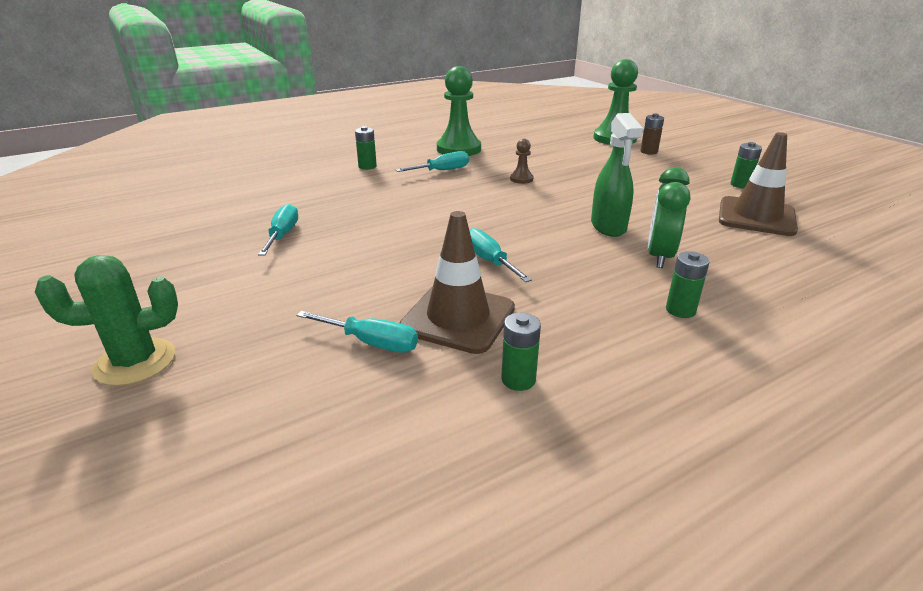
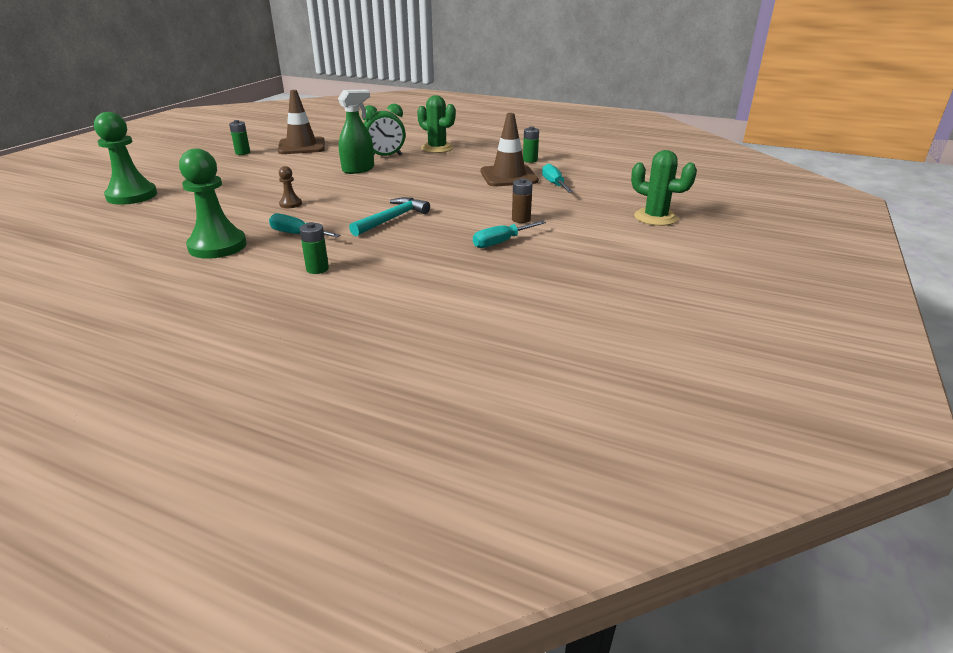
camera: 125 degrees left, 0 degrees up
(419, 207) = (392, 219): none -> turquoise hammer
(489, 261) = (444, 183): turquoise screwdriver -> none
(649, 152) = (173, 180): brown battery -> brown battery (521, 219)
(680, 310) = (437, 148): green battery -> green cactus

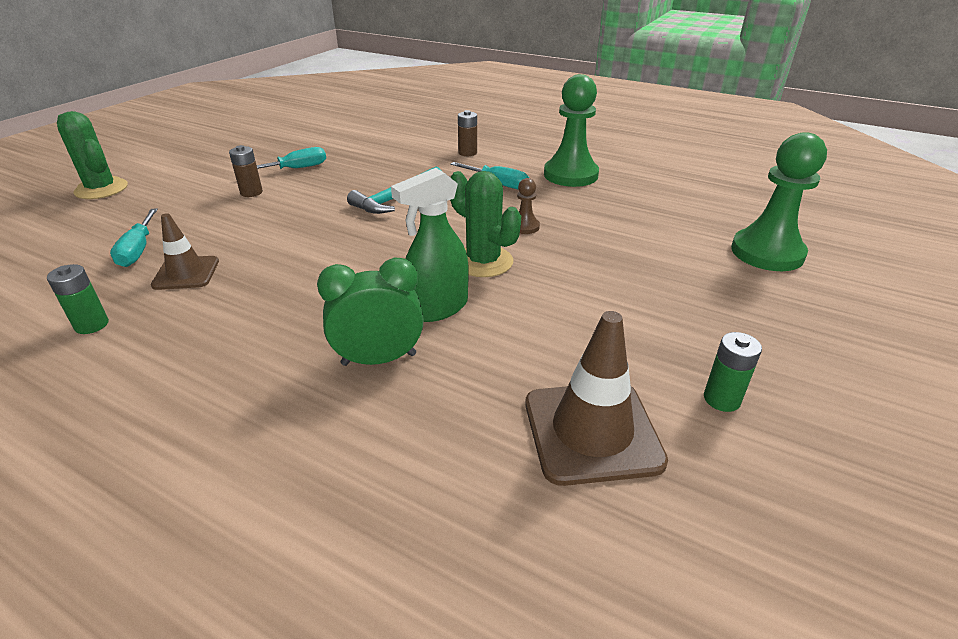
camera: 175 degrees left, 5 degrees up
(317, 269) = (467, 153): green battery -> brown battery
(437, 148) = (245, 396): green cactus -> green cactus (483, 262)
(508, 176) = (186, 273): brown traffic cone -> brown traffic cone, size x0.63

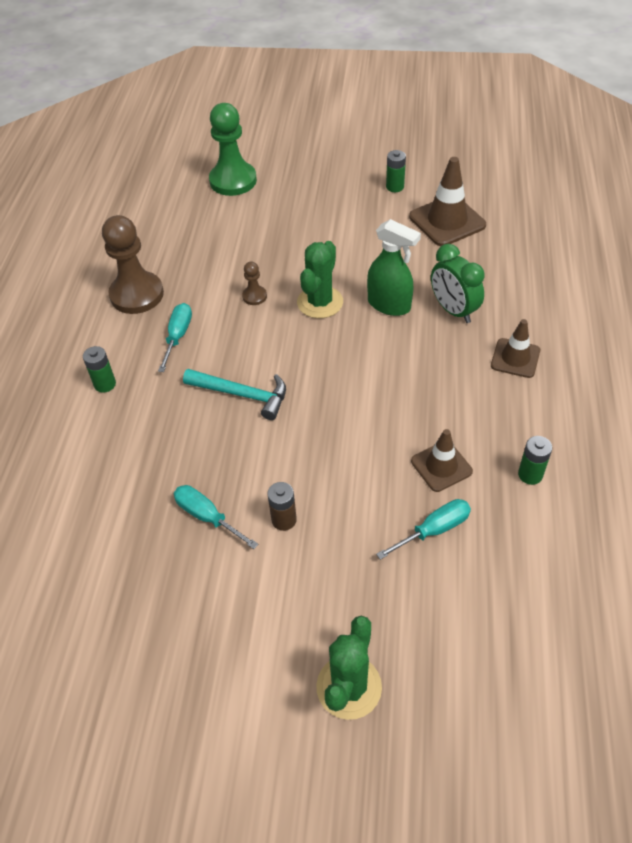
camera: 110 degrees left, 15 degrees up
(240, 384) = (515, 358): none -> brown traffic cone
(467, 153) = (105, 384): brown battery -> green battery
(570, 175) = (137, 295): green pawn -> brown pawn

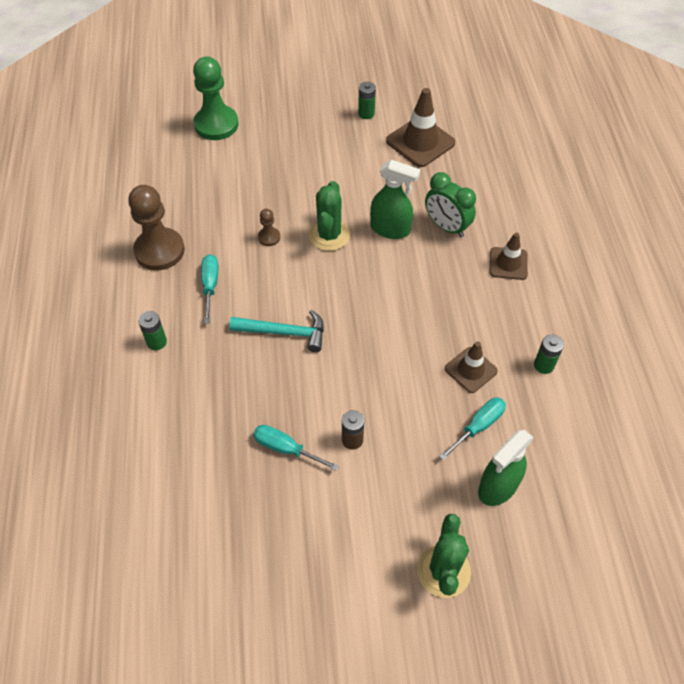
camera: 15 degrees left, 5 degrees up
(439, 603) = (497, 487): none -> green spray bottle

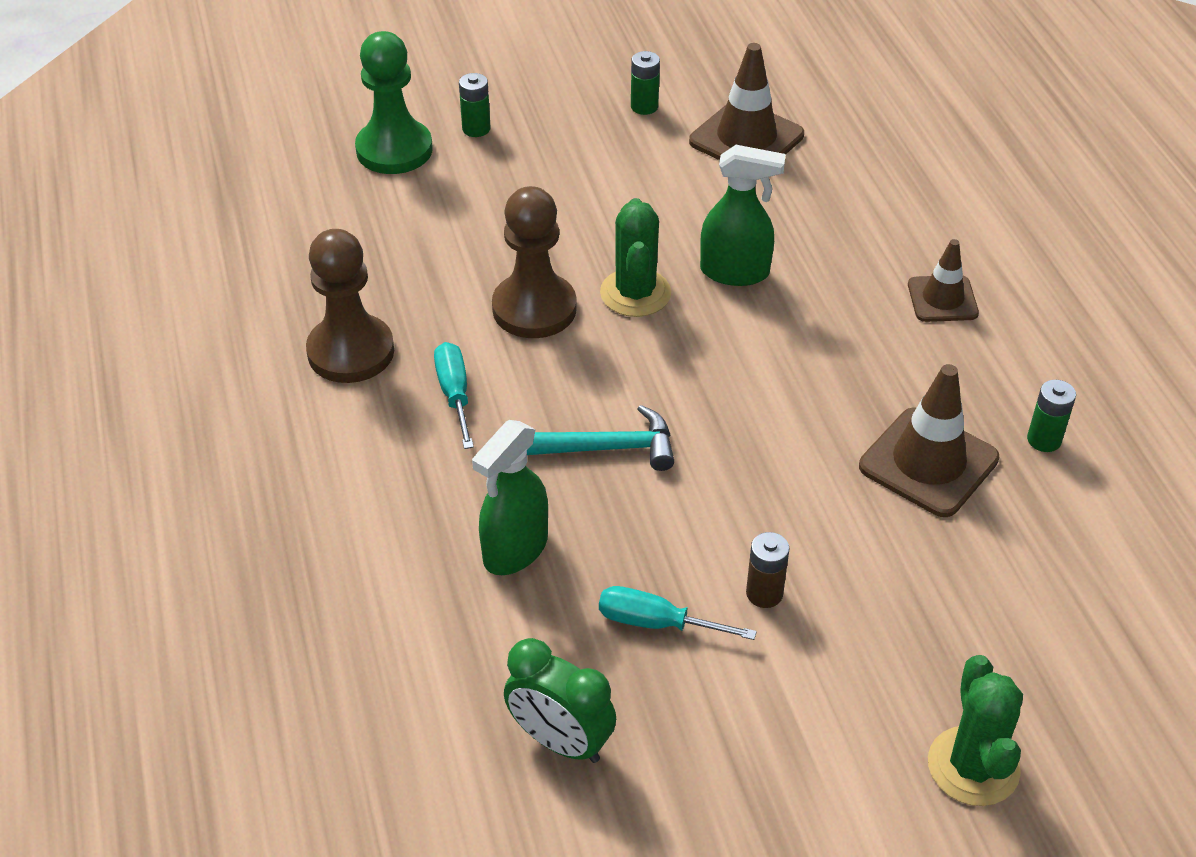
camera: 10 degrees left, 10 degrees down
(156, 342) = (386, 491): green battery -> green battery (476, 129)
(269, 237) = (534, 309): brown pawn -> brown pawn, size x2.19
(446, 227) = (826, 257): green clock -> green clock (560, 741)
(470, 370) = (928, 462): brown traffic cone -> brown traffic cone, size x1.60
(478, 426) = (965, 544): turquoise screwdriver -> none
(497, 487) = (1023, 629): green spray bottle -> green spray bottle (515, 550)

